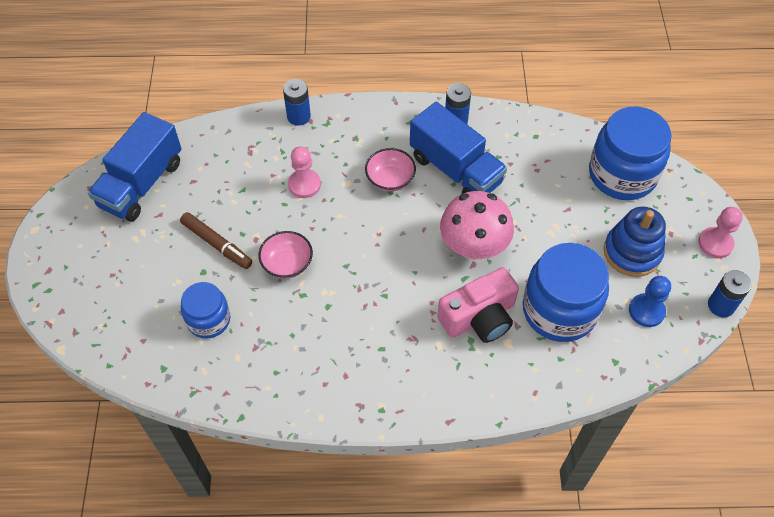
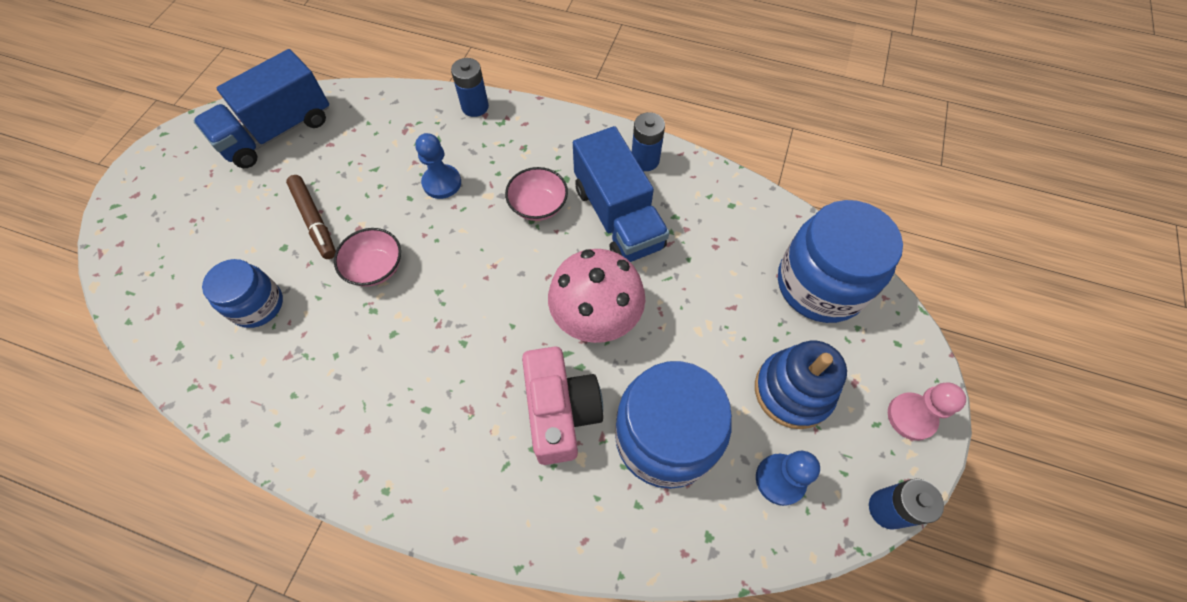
camera: 20 degrees right, 5 degrees up
(304, 184) = (442, 183): pink pawn -> blue pawn
(479, 317) = (561, 411): pink camera -> pink camera turned 90 degrees counterclockwise

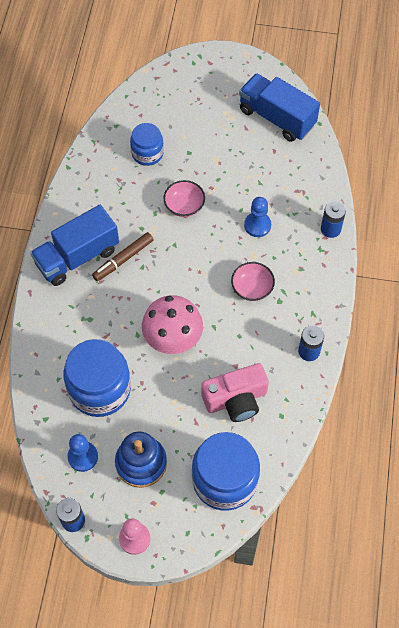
camera: 80 degrees right, 0 degrees up
(314, 221) = (211, 162): brown marker -> brown marker (123, 259)
(561, 411) = (107, 329): pink camera -> pink camera (236, 399)
(618, 217) = (253, 340): blue truck -> blue truck (77, 257)

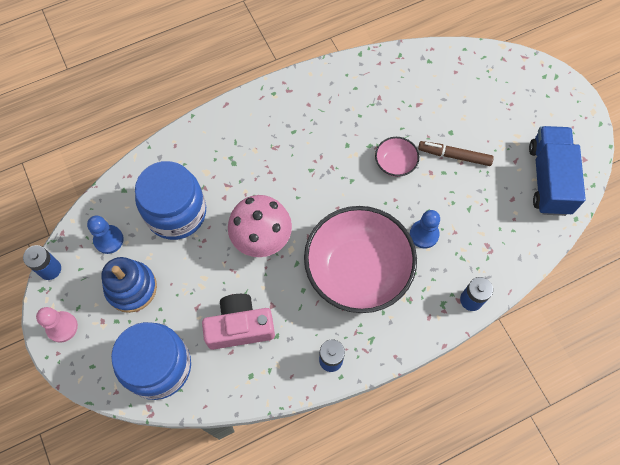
camera: 55 degrees right, 5 degrees up
(77, 257) = (283, 116): blue truck -> none
(123, 259) = (307, 151): brown marker -> brown marker (454, 156)
(147, 153) = (422, 102): blue jar -> none
(236, 399) = (240, 327): pink camera -> pink camera turned 135 degrees clockwise
(252, 288) = (357, 270): pink bowl -> pink bowl, size x2.32

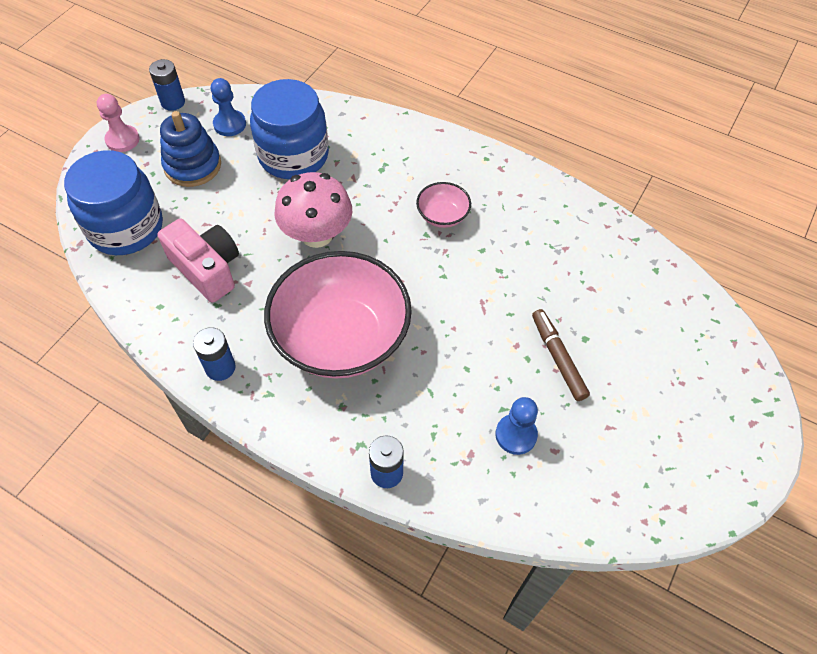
camera: 55 degrees right, 10 degrees down
(395, 163) = (498, 305): pink bowl -> pink bowl (442, 216)
(424, 234) = (433, 379): blue pawn -> blue pawn (516, 435)
(549, 179) = (617, 479): blue truck -> none

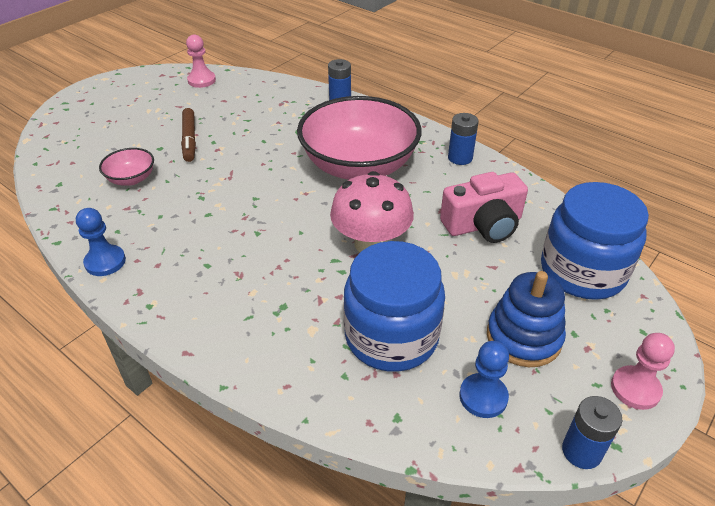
camera: 170 degrees left, 15 degrees down
(207, 269) = (483, 225): pink camera -> pink camera turned 75 degrees counterclockwise
(442, 216) = (232, 247): pink bowl -> pink bowl (131, 179)
(516, 435) = (245, 108): blue pawn -> blue pawn (105, 262)
(612, 500) = (201, 80): none -> pink pawn

